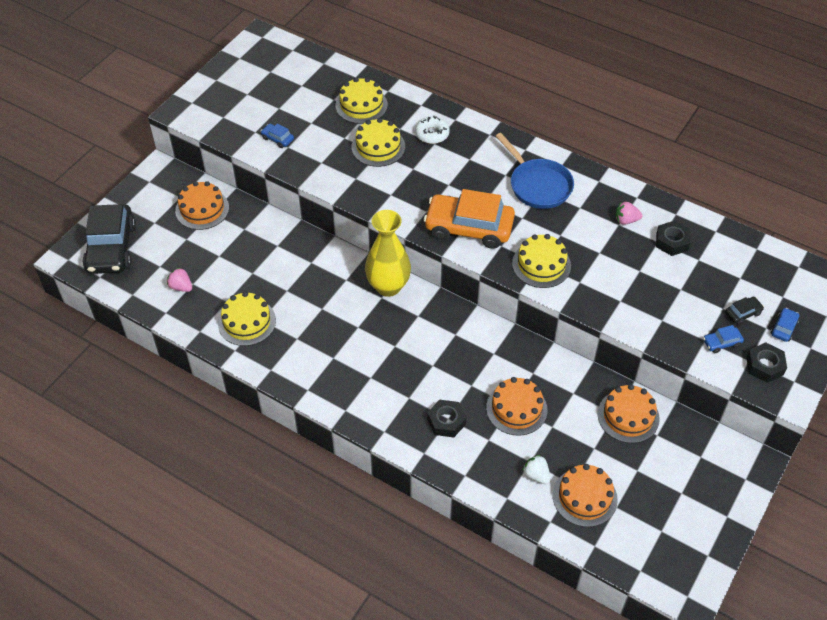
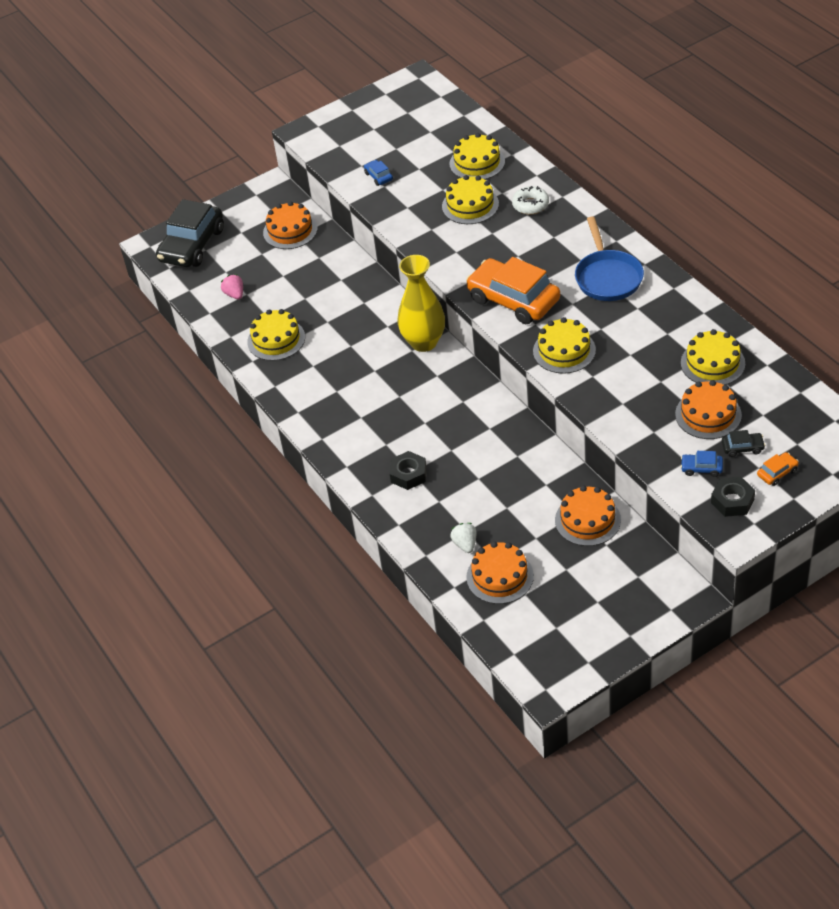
camera: 30 degrees right, 5 degrees down
(516, 409) = (482, 482): orange cake -> orange cake (708, 414)
(626, 220) = (677, 331): pink strawberry -> none
(672, 242) = (712, 363): black nut -> yellow cake
(784, 328) = (777, 473): blue car -> orange car

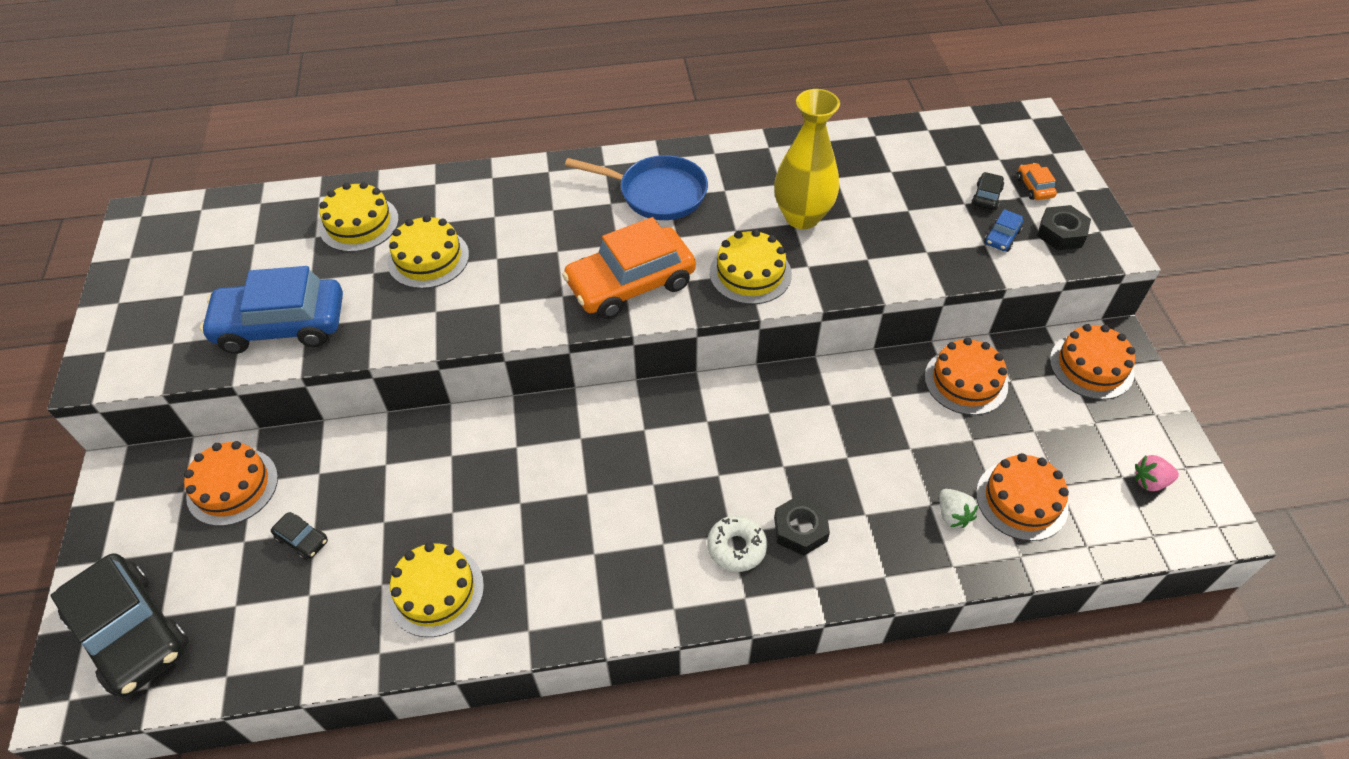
camera: 70 degrees left, 5 degrees up
(234, 294) = (295, 612): pink strawberry -> pink strawberry (1150, 481)
(275, 274) = (302, 539): none -> black car
(378, 176) = (281, 325): blue car -> blue car, size x2.45
(424, 342) = (576, 419): yellow vase -> yellow vase (802, 217)
(465, 544) = (952, 515): white strawberry -> white strawberry turned 120 degrees counterclockwise
(530, 205) = (481, 207): white donut -> white donut (736, 547)
(708, 414) = (923, 202): orange cake -> orange cake (1091, 366)
(712, 363) = (849, 169): yellow cake -> none

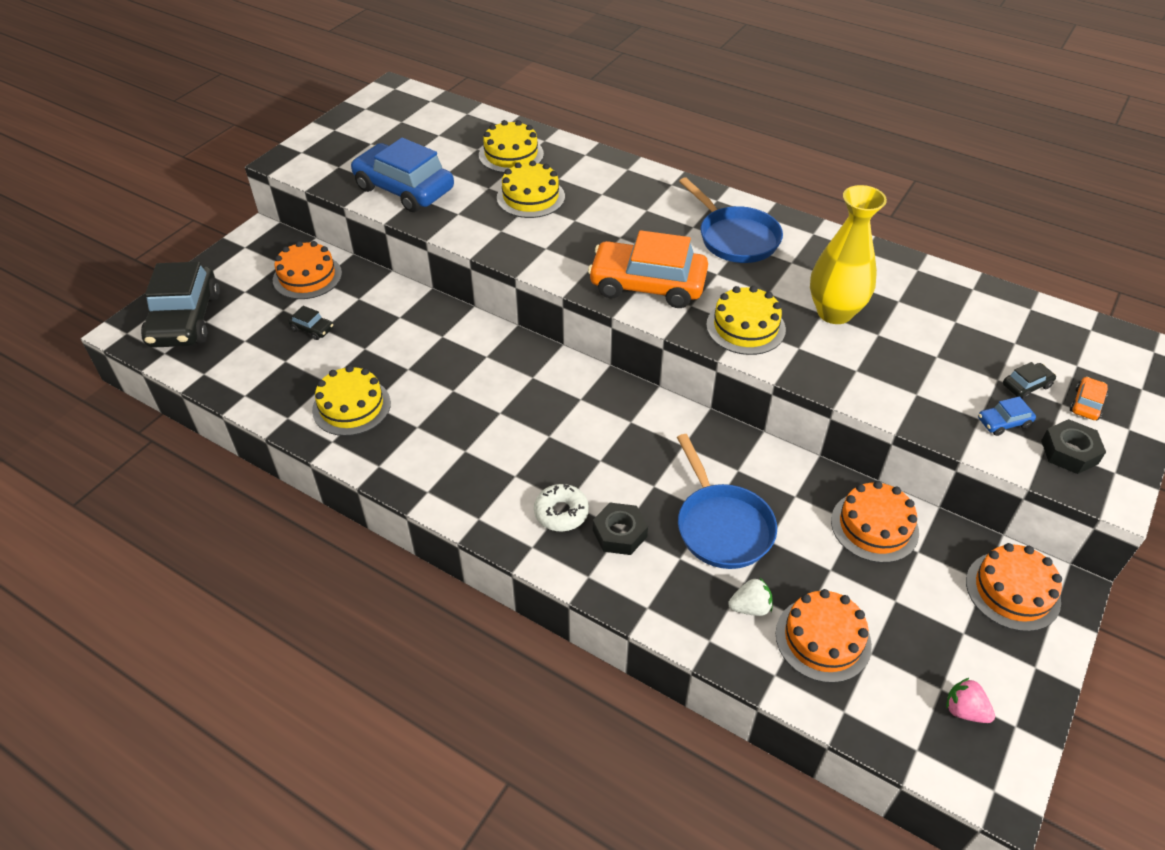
camera: 40 degrees right, 5 degrees down
(302, 539) = (312, 329): black car -> black car turned 45 degrees counterclockwise
(867, 462) = (722, 526): none -> blue pan
(952, 515) = (750, 607): white strawberry -> white strawberry turned 120 degrees counterclockwise

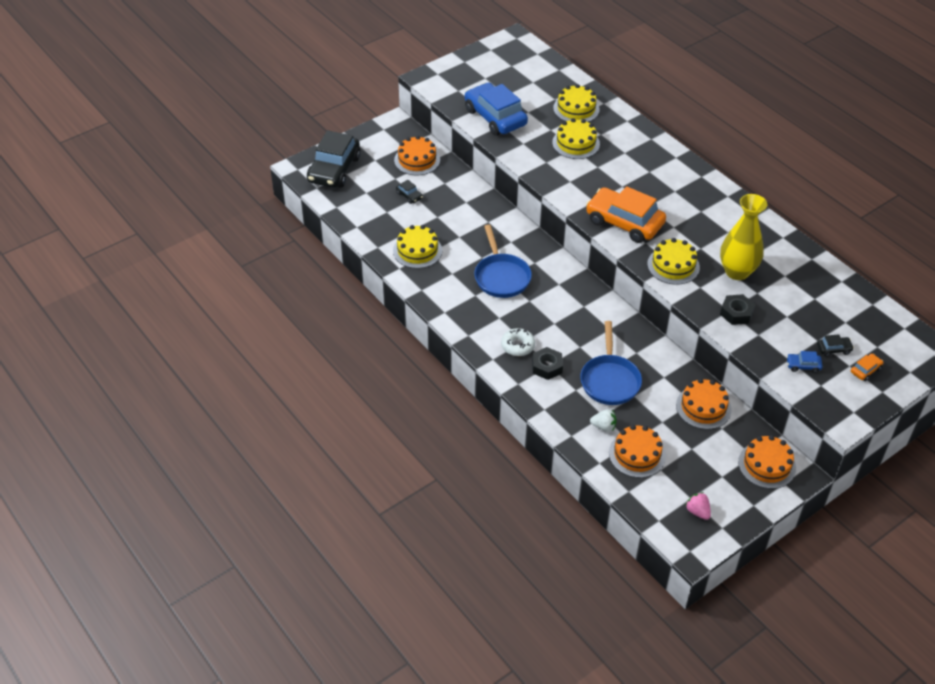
camera: 20 degrees right, 0 degrees up
(735, 238) = (699, 206): blue pan -> blue pan (501, 276)
(1069, 452) = (833, 393): black nut -> black nut (736, 313)

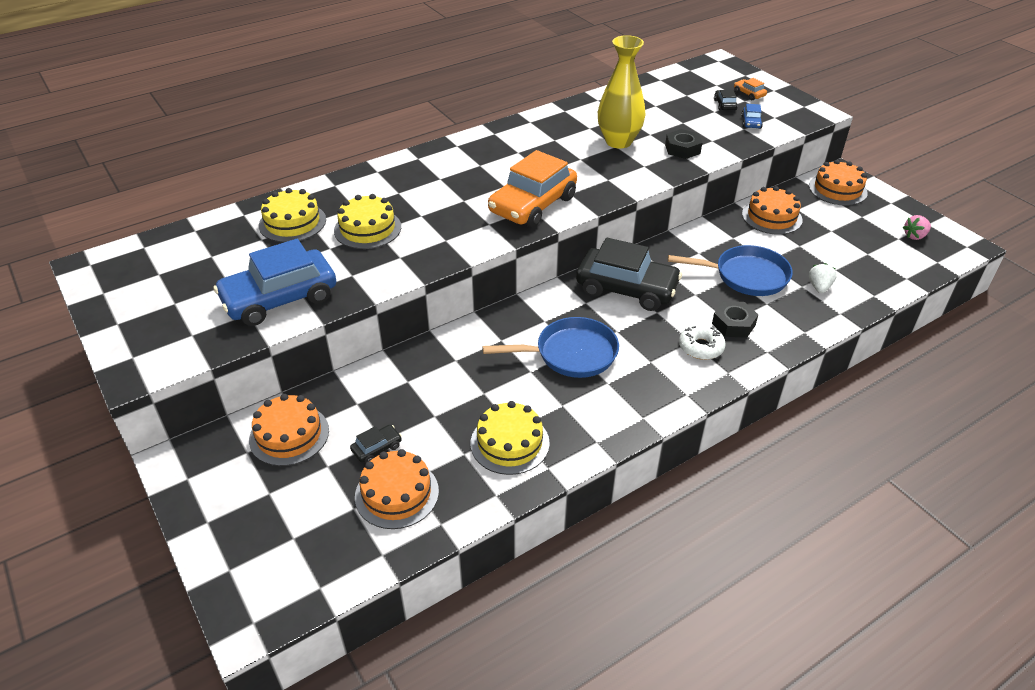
camera: 85 degrees left, 5 degrees down
(334, 169) = (275, 557): black car -> black car (626, 289)
(637, 454) = (852, 267): orange cake -> orange cake (397, 493)
(673, 265) = (610, 179): yellow cake -> none

